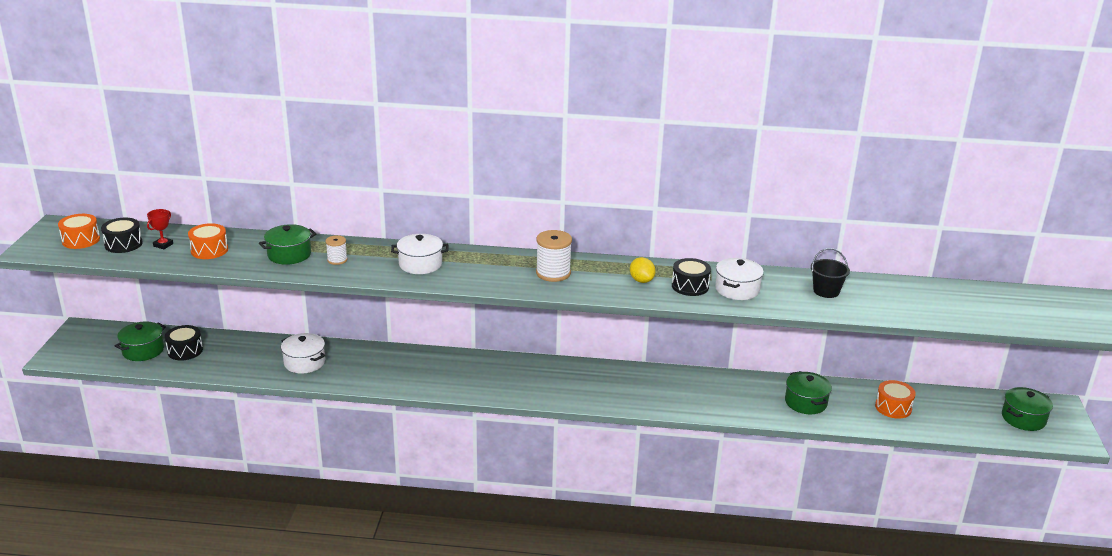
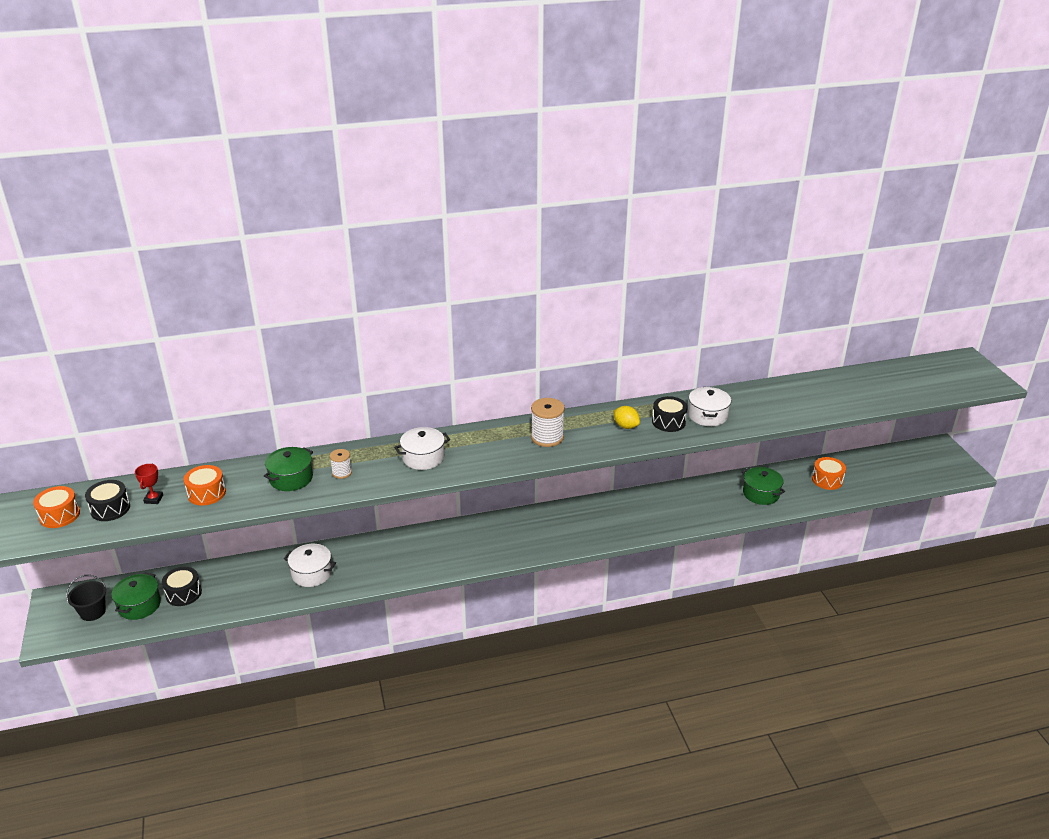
camera: 20 degrees left, 5 degrees up
(826, 291) = (776, 400): black bucket -> black bucket (93, 612)
(1023, 418) = (922, 464): green pot -> none

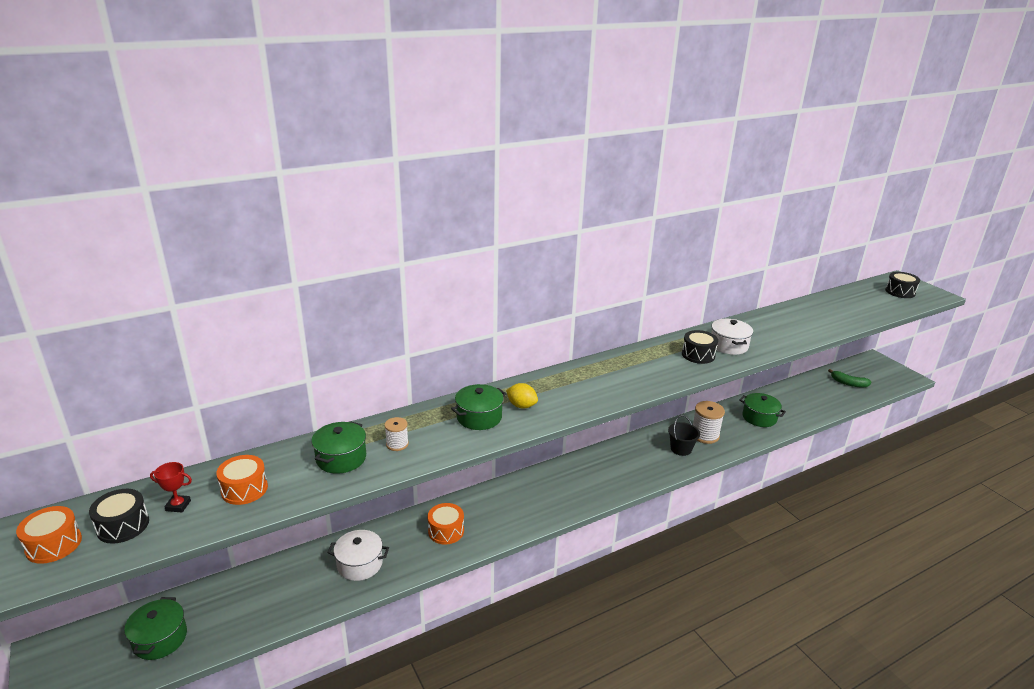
camera: 15 degrees left, 5 degrees down
(93, 612) = (99, 659): black bucket -> black bucket (681, 449)
(153, 499) = (178, 506): red trophy -> red trophy turned 75 degrees counterclockwise
(183, 593) = (213, 614): black drum -> black drum (900, 292)
(423, 458) = (479, 417): white pot -> green pot
(547, 437) = (594, 382): white spool -> white spool (705, 435)
(626, 426) = (662, 363): yellow lemon -> yellow lemon (521, 406)
(827, 480) = (806, 398): orange drum -> orange drum (446, 531)
(888, 469) = (848, 383): none -> green banana

